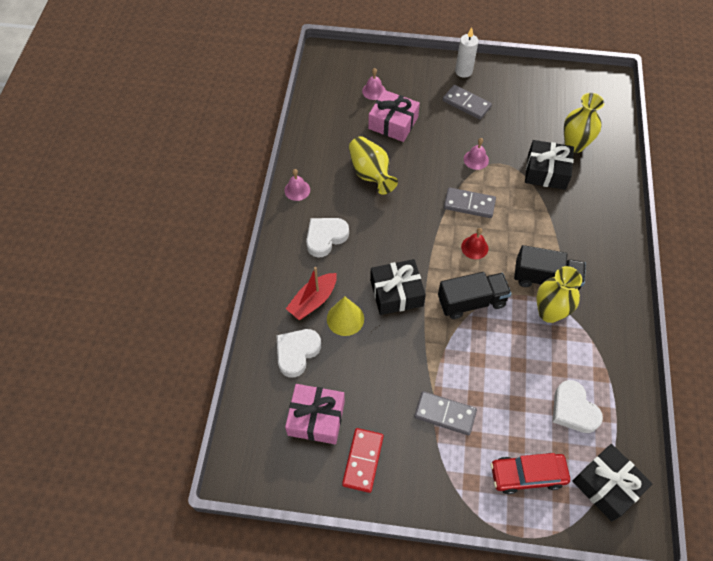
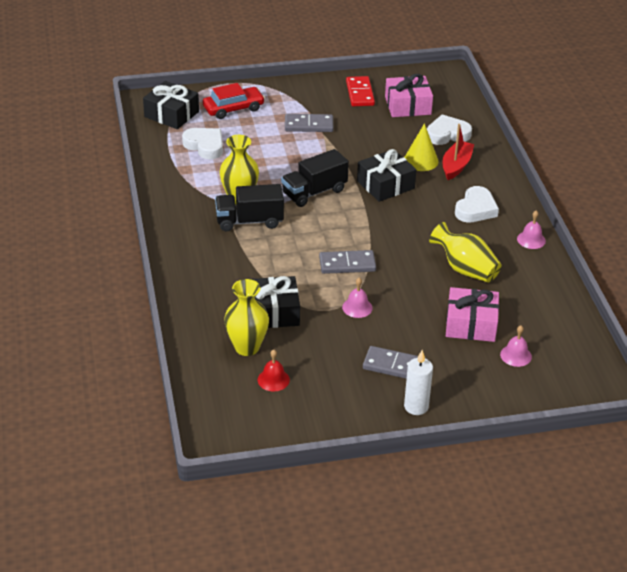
camera: 160 degrees right, 20 degrees down
(297, 353) = (447, 134): white heart -> white heart turned 120 degrees counterclockwise
(474, 247) = (327, 230): red bell -> red bell (273, 380)

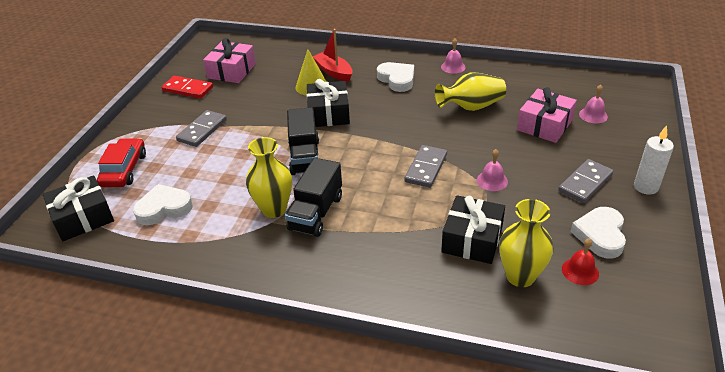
camera: 60 degrees left, 0 degrees up
(447, 134) = (289, 64): white heart -> white heart (600, 235)

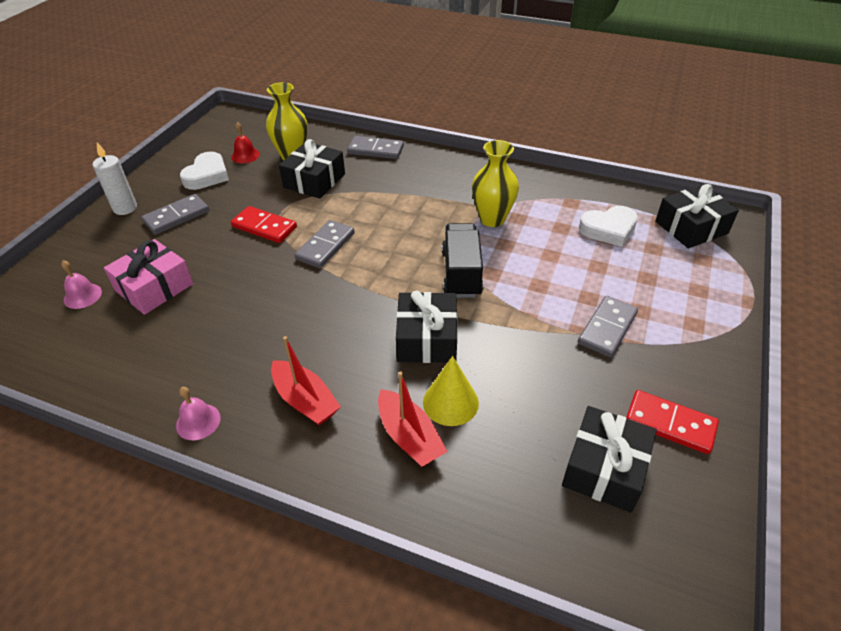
camera: 175 degrees left, 5 degrees up
(124, 170) = (682, 278): red car -> none
(232, 71) = (604, 468): pink gift -> black gift
(316, 213) = (450, 212): black truck -> none
(397, 79) = (305, 400): white heart -> red boat
(417, 297) = (375, 150): none -> grey domino
(471, 107) = (224, 327): yellow vase -> none
(492, 181) = (264, 227): pink bell -> red domino

